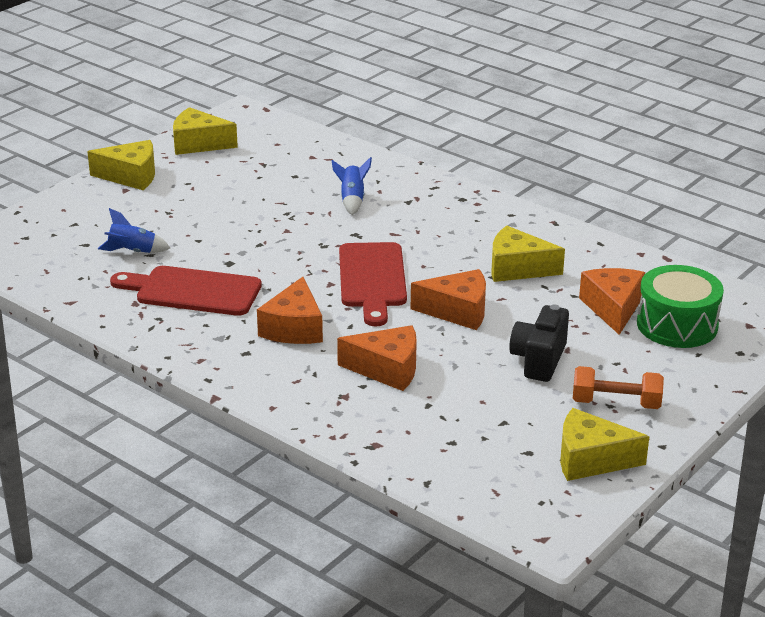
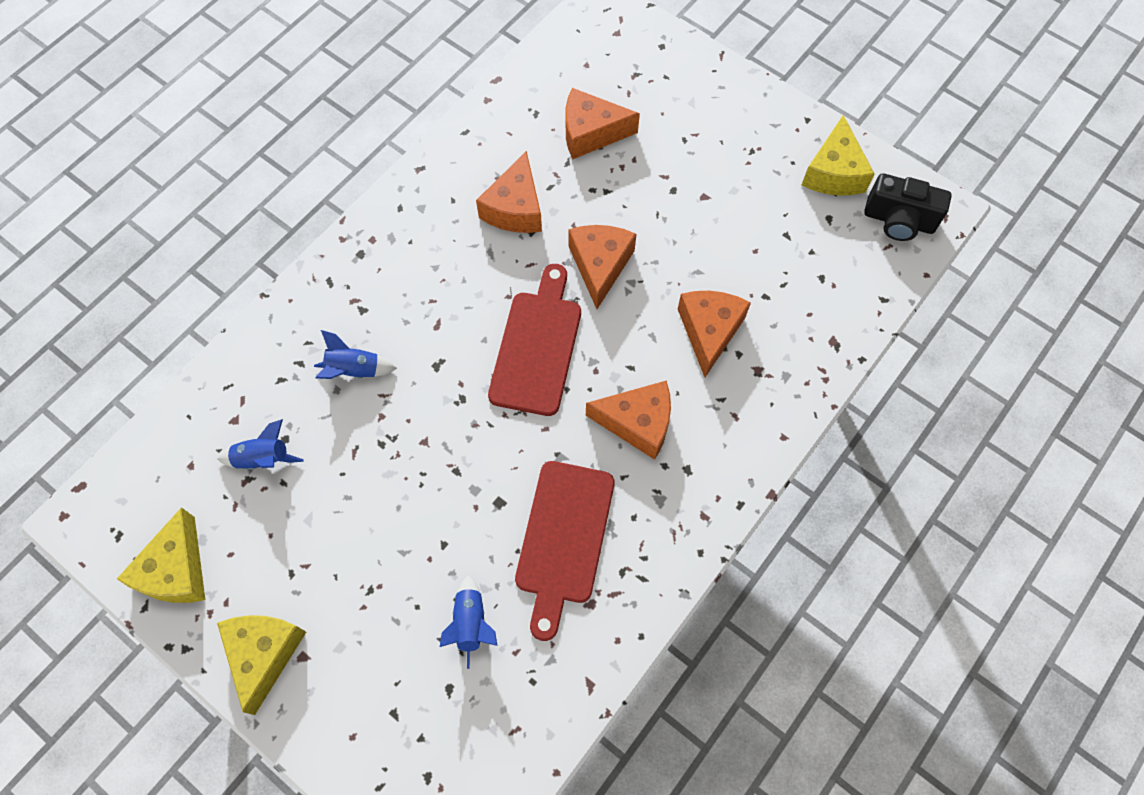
camera: 90 degrees left, 35 degrees up
(279, 169) = (263, 459): none -> blue rocket
(372, 279) = (537, 346): red cutting board -> red cutting board turned 75 degrees counterclockwise
(517, 268) = (515, 208): yellow cheese -> orange cheese
(539, 360) = (684, 200): black camera -> black camera (898, 221)
(616, 403) = (748, 146): orange dumbbell -> none
(677, 325) = (619, 86): green drum -> none

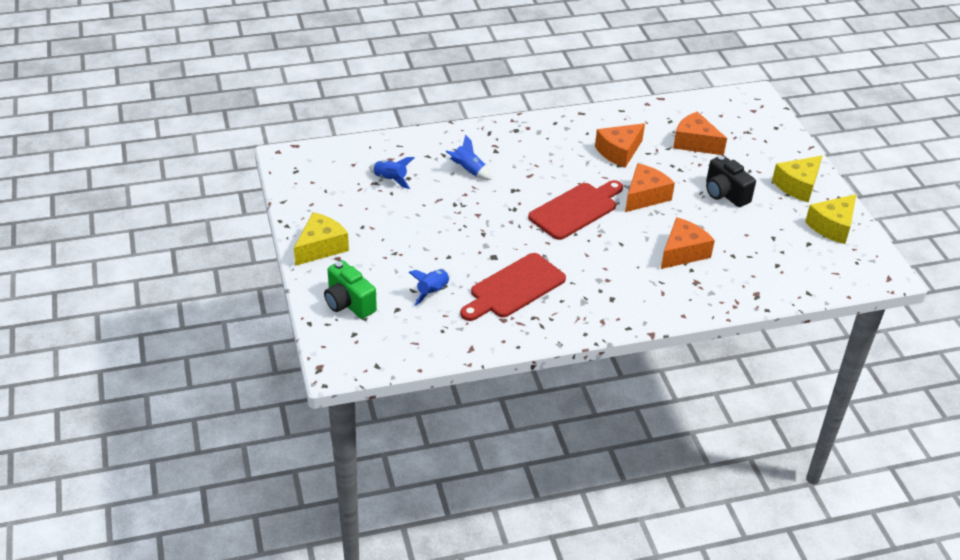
camera: 35 degrees right, 25 degrees down
(176, 570) = (310, 196): yellow cheese -> yellow cheese (797, 186)
(379, 728) = (348, 303): none -> green camera
(637, 423) = (602, 266): orange cheese -> none
(898, 221) = (854, 266): black camera -> black camera (725, 194)

